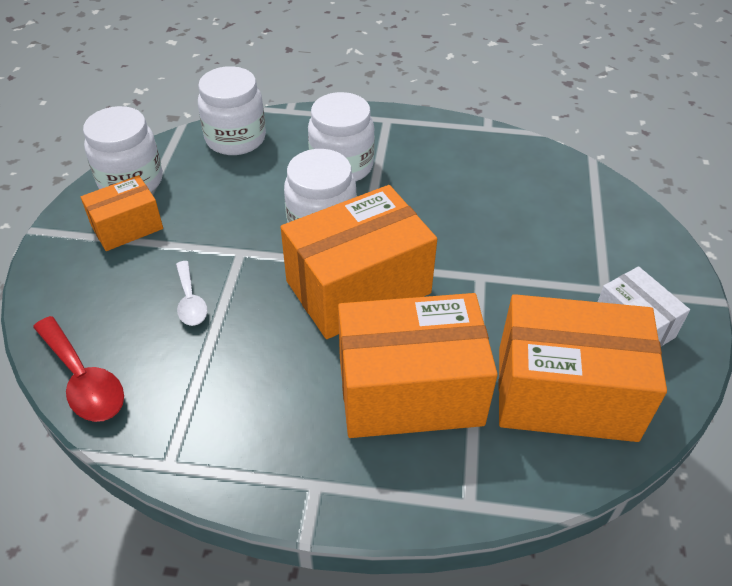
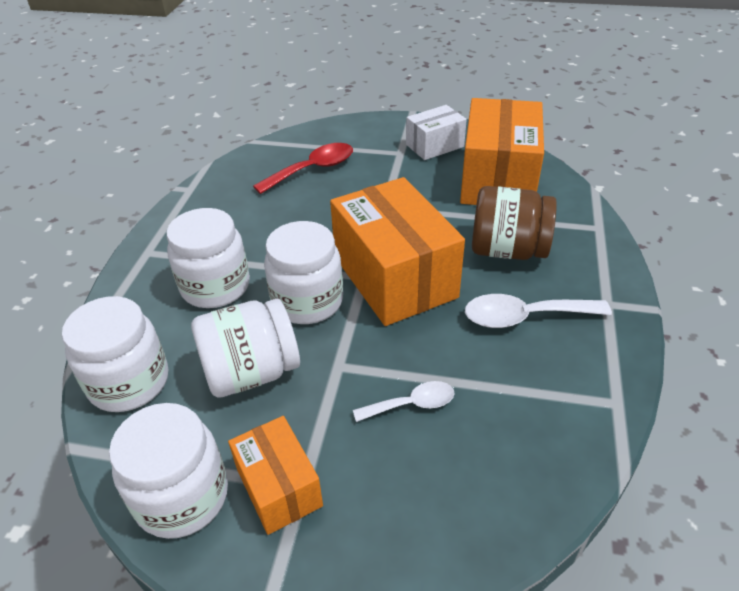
camera: 85 degrees left, 5 degrees down
(83, 380) = (532, 494): red spoon -> red spoon (313, 169)
(238, 200) = (251, 372): none -> white jar
(295, 396) = (524, 317): none -> white spoon
(410, 391) = (507, 250): orange box -> brown jar

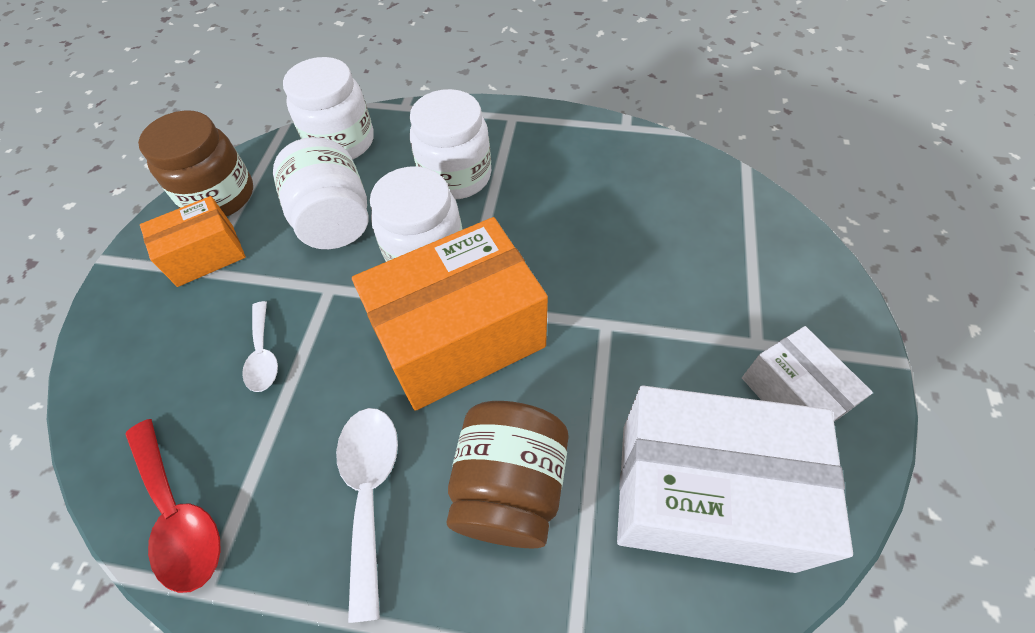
camera: 90 degrees right, 15 degrees up
(182, 496) = (219, 196): white jar -> brown jar
(313, 169) = (687, 236): red spoon -> red spoon (179, 515)
(497, 179) = (703, 494): orange box -> white box

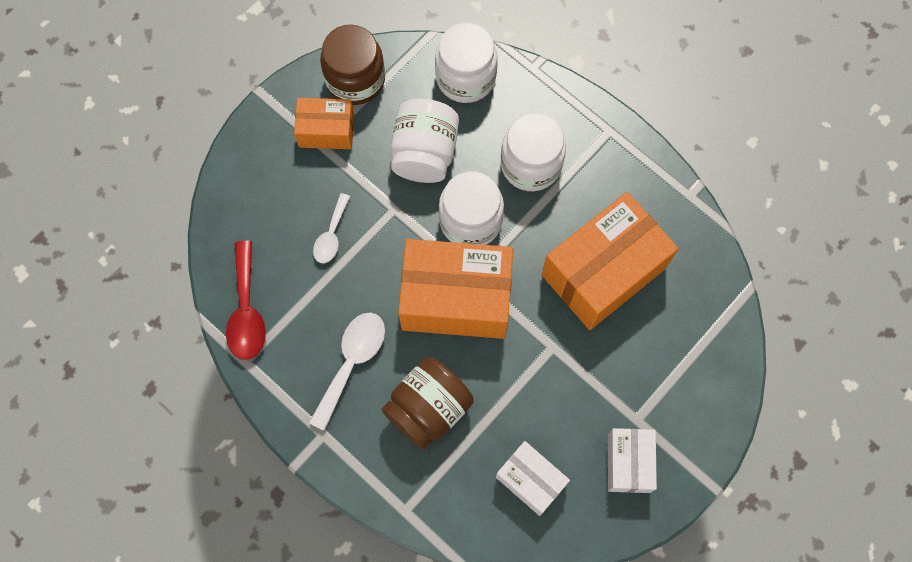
camera: 30 degrees right, 15 degrees up
(600, 225) = (603, 271): none -> orange box
(703, 494) = (531, 480): white box -> white box, size x0.54

